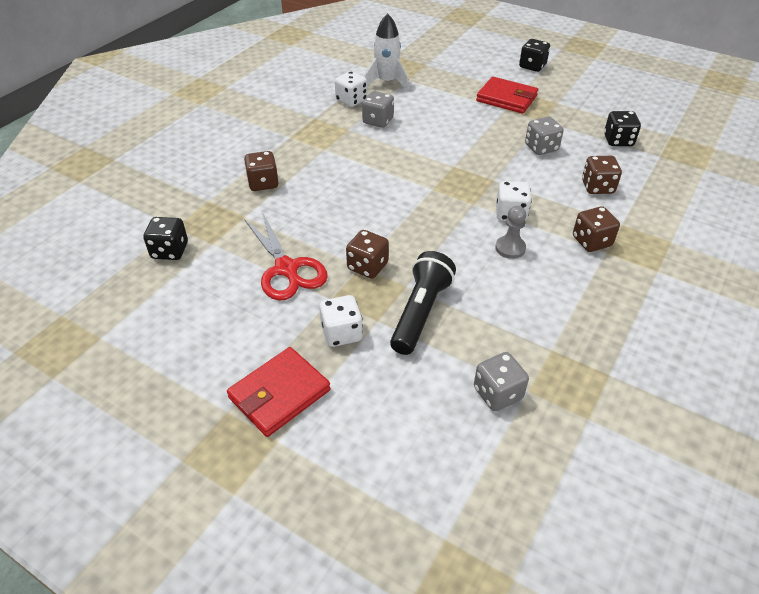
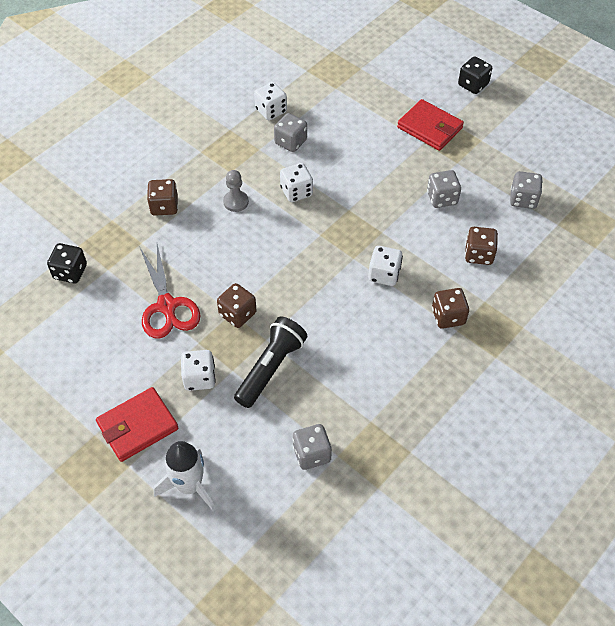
camera: 10 degrees right, 10 degrees up
(386, 82) = (313, 89): white rocket -> white rocket (189, 486)
(396, 157) = (296, 192): none -> white dice
(510, 248) = (370, 313): grey pawn -> grey pawn (236, 202)
(618, 140) = (523, 199): black dice -> grey dice

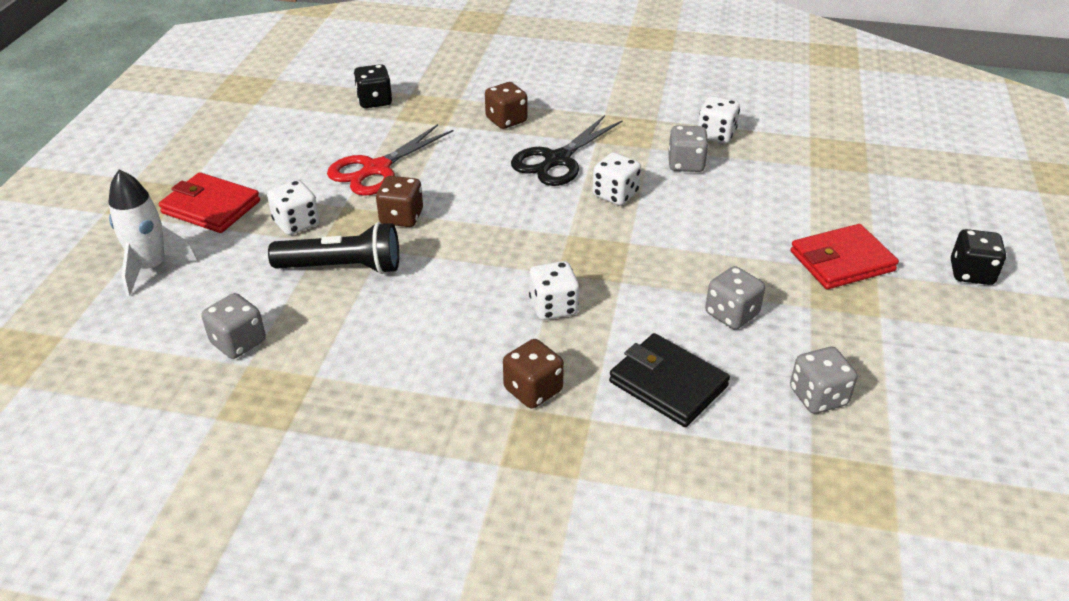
camera: 60 degrees right, 15 degrees down
(236, 202) = (557, 160): grey pawn -> black scissors
(430, 128) = (841, 261): red wallet -> red wallet turned 60 degrees clockwise
(478, 254) = (668, 384): brown dice -> black wallet

